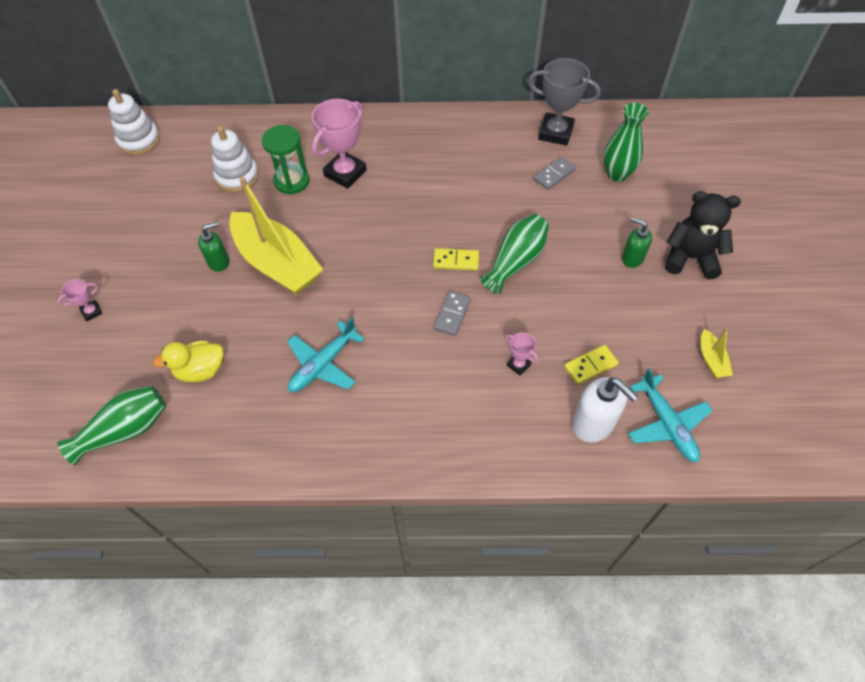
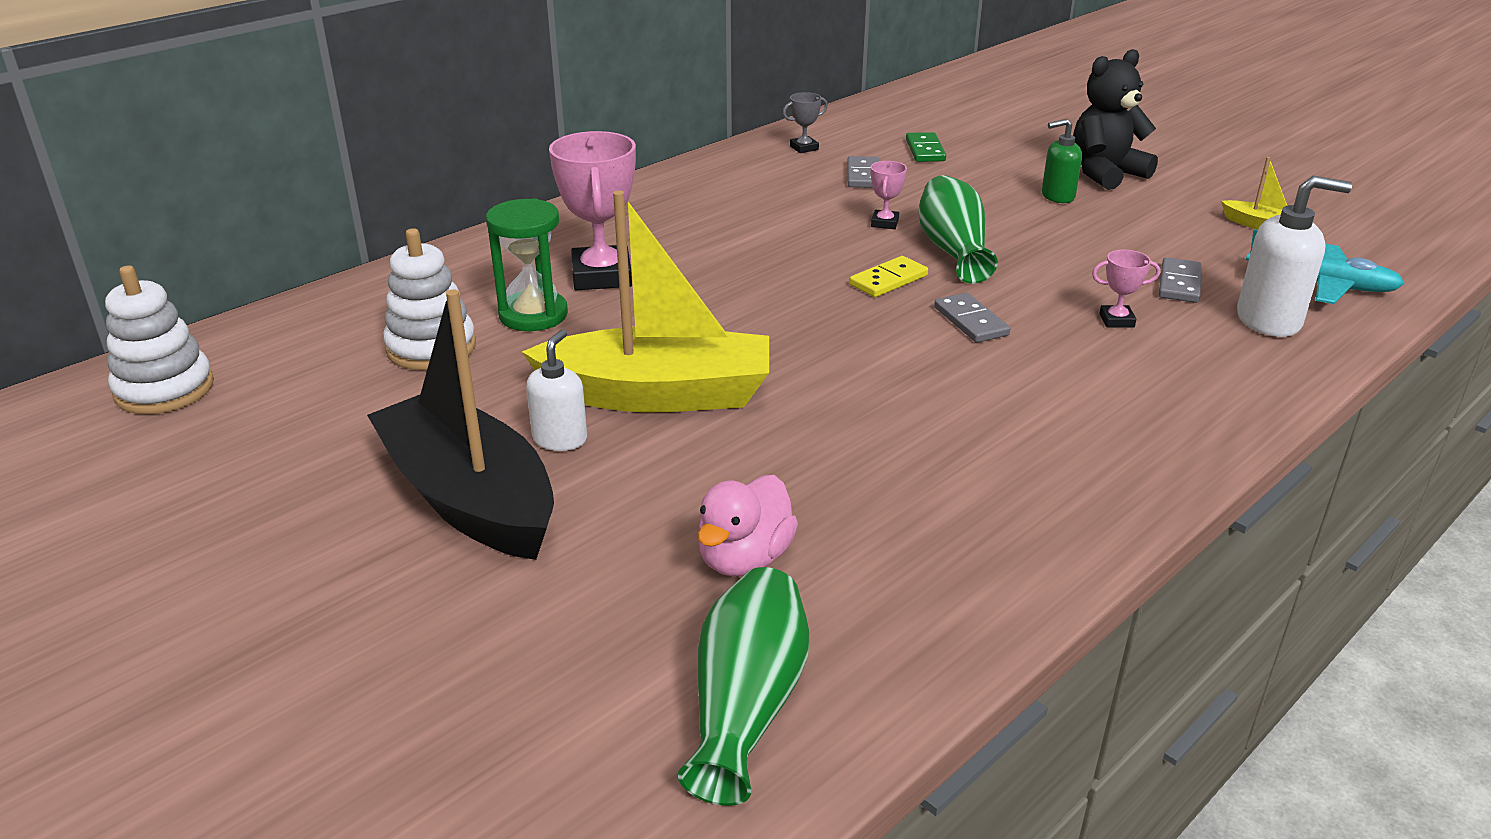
camera: 45 degrees left, 25 degrees down
(91, 312) = (416, 614): pink trophy -> pink trophy (884, 223)
(160, 270) = (469, 498): none -> black boat
(200, 370) = (744, 559): yellow duck -> pink duck
(219, 262) = (560, 439): green soap dispenser -> white soap dispenser
(323, 364) = (907, 446): turquoise plane -> none
(555, 133) = (804, 148): grey trophy -> grey trophy, size x0.47
(590, 366) = (1179, 284): yellow domino -> grey domino
(617, 174) = (925, 150): green vase -> green domino

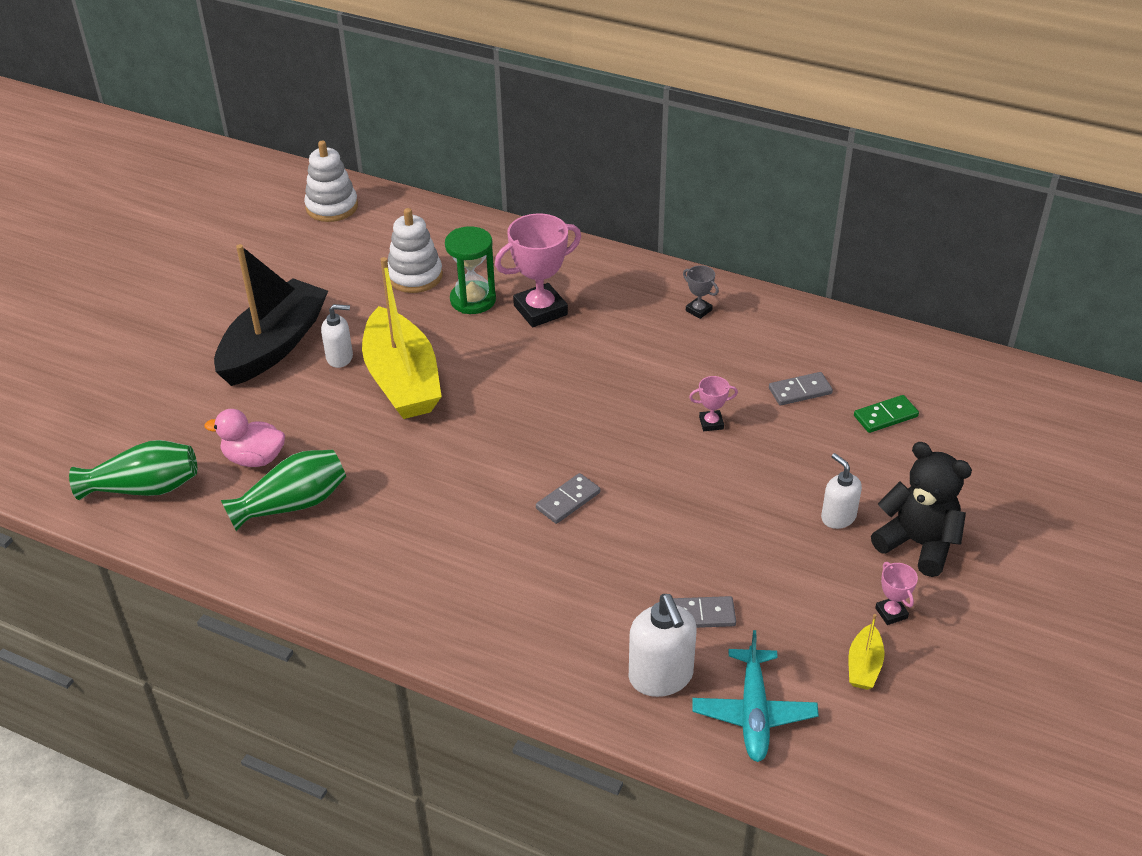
camera: 70 degrees right, 10 degrees up
(804, 148) = (835, 344): grey trophy -> grey trophy (698, 310)
(888, 280) = (611, 445): yellow domino -> none
(953, 250) = (684, 470): green vase -> green vase (292, 504)
(1057, 196) = (838, 517): green soap dispenser -> white soap dispenser
(1116, 320) = (612, 581): pink trophy -> pink trophy (891, 613)

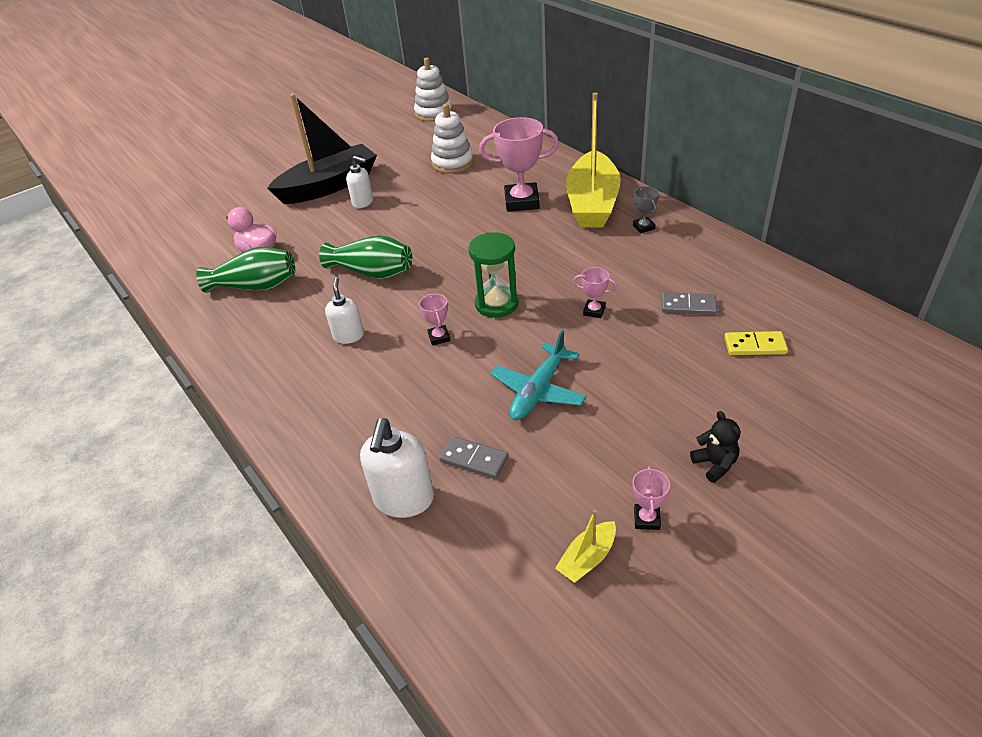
camera: 30 degrees right, 0 degrees up
(144, 488) = (181, 252): green vase -> green vase (372, 272)
(402, 380) = (391, 225): yellow boat -> yellow boat (592, 203)
(473, 300) = (479, 185): green hourglass -> green hourglass (496, 304)
(568, 501) = (439, 337): grey domino -> pink trophy
(753, 712) = (457, 562): turquoise plane -> turquoise plane (538, 391)
(838, 517) = (653, 417): white soap dispenser -> white soap dispenser (348, 336)
(885, 416) = (754, 345): green domino -> yellow domino
(918, 544) = (715, 464): black teddy bear -> black teddy bear, size x0.52

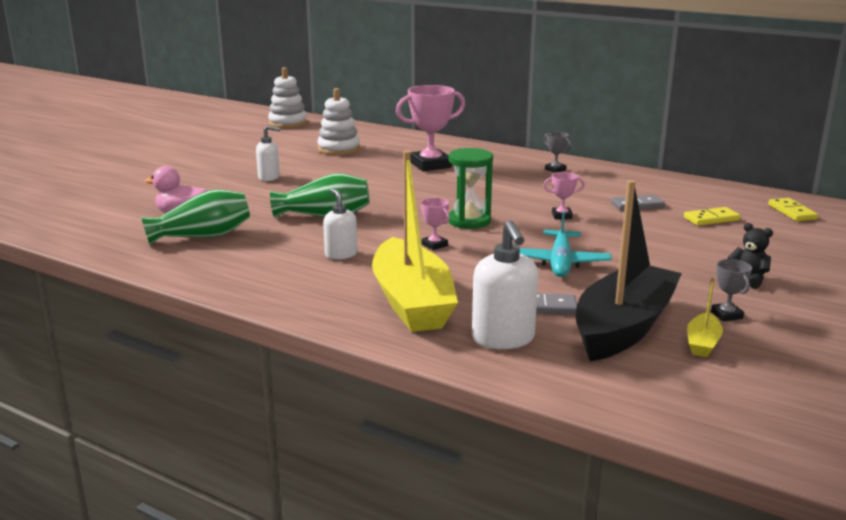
camera: 25 degrees left, 20 degrees down
(329, 186) = (221, 171): black boat -> black boat (623, 327)
(592, 203) = (497, 161): yellow boat -> yellow boat (412, 302)
(647, 519) = (726, 315): pink trophy -> grey trophy
(863, 350) = (792, 212): none -> yellow domino

